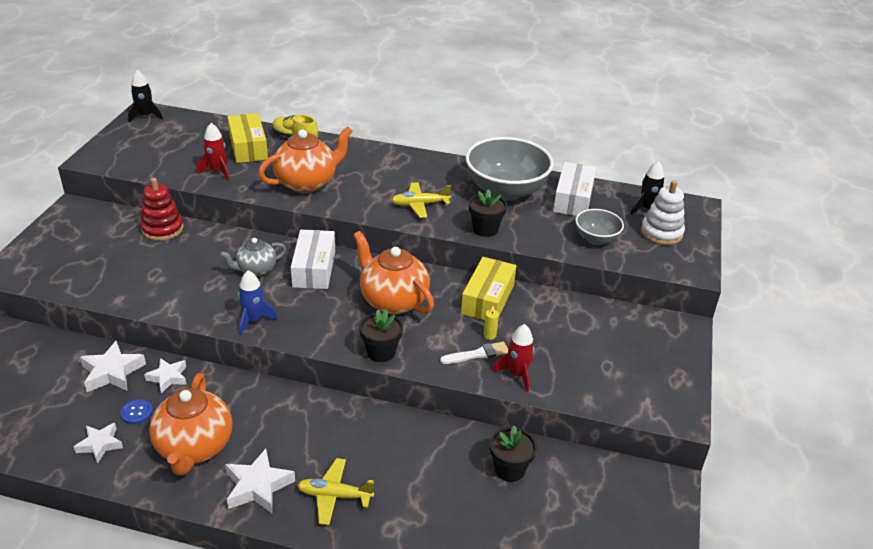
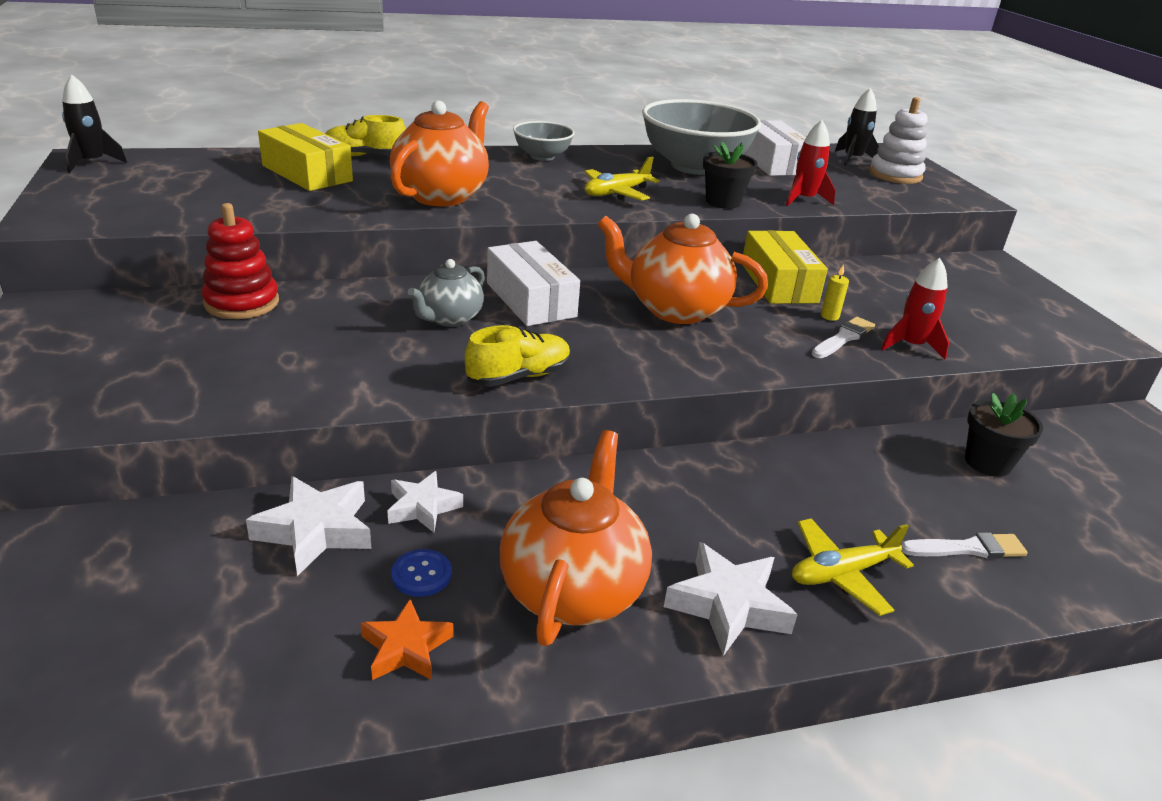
camera: 30 degrees left, 5 degrees down
(100, 444) = (406, 648): white star -> orange star
(194, 447) = (573, 589): orange teapot -> orange teapot turned 135 degrees counterclockwise
(217, 171) = (290, 203): red rocket -> red rocket (804, 199)
(254, 320) = (519, 376): blue rocket -> yellow shoe
(381, 352) = (733, 366): black flower pot -> none
(424, 513) = (967, 548): none -> white brush
(596, 239) = (845, 190): grey bowl -> grey bowl (542, 156)

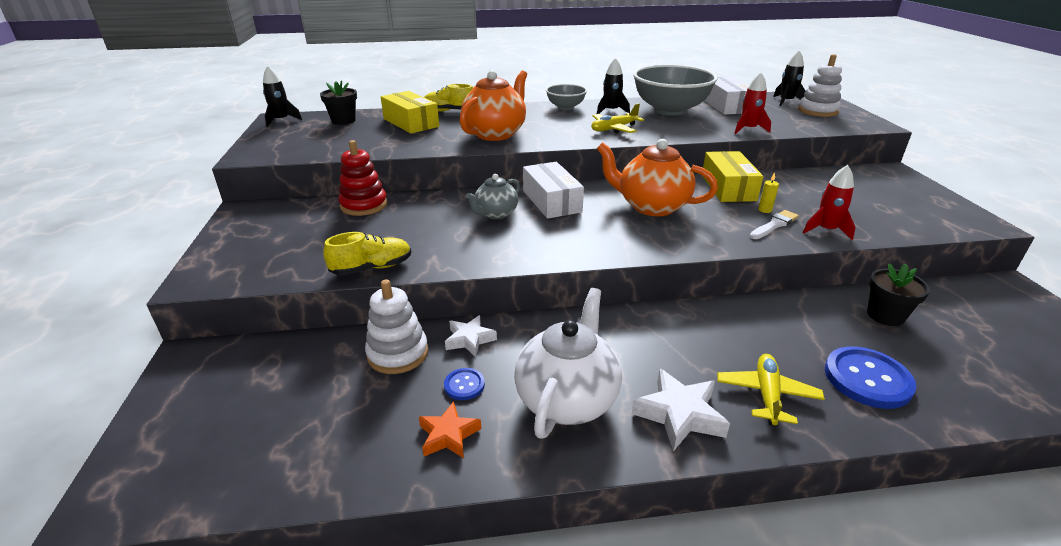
camera: 10 degrees right, 0 degrees up
(315, 531) = (398, 353): white star -> white stacking toy
(519, 376) = (538, 252): yellow shoe -> yellow shoe (372, 268)
(573, 589) = (567, 399): orange teapot -> white teapot
(610, 165) = (611, 111): none -> black rocket
(723, 202) = (689, 132): black flower pot -> black flower pot (343, 121)
(841, 574) = (767, 394): yellow plane -> yellow plane turned 120 degrees clockwise
(967, 548) = (867, 379): white brush -> blue button

